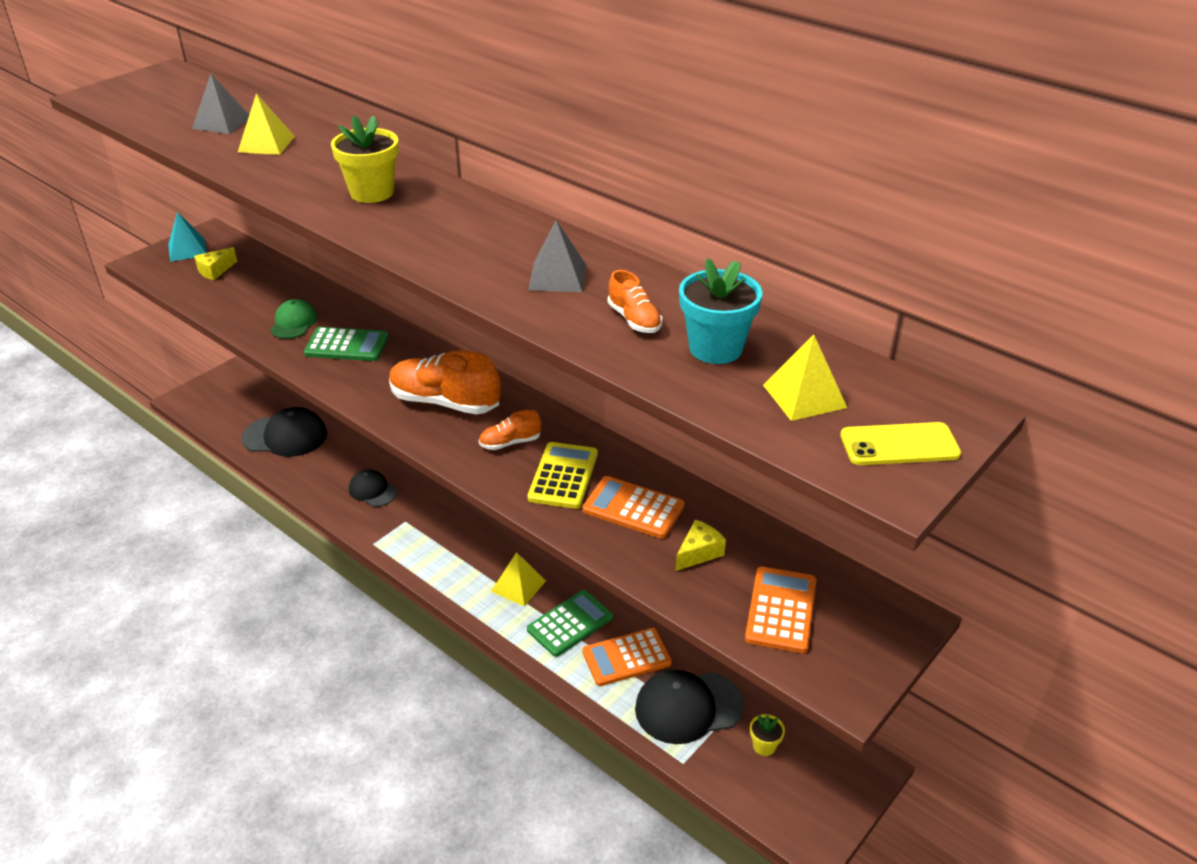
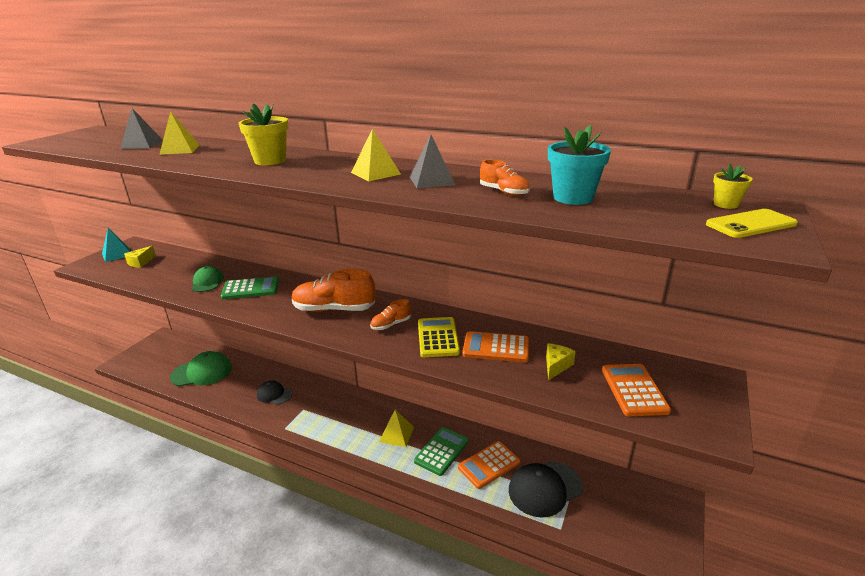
camera: 15 degrees left, 10 degrees down
(285, 436) = (202, 372): black cap -> green cap
(764, 746) = (606, 502): yellow flower pot -> yellow flower pot (725, 204)
(804, 396) = (658, 211): yellow pyramid -> yellow pyramid (375, 173)

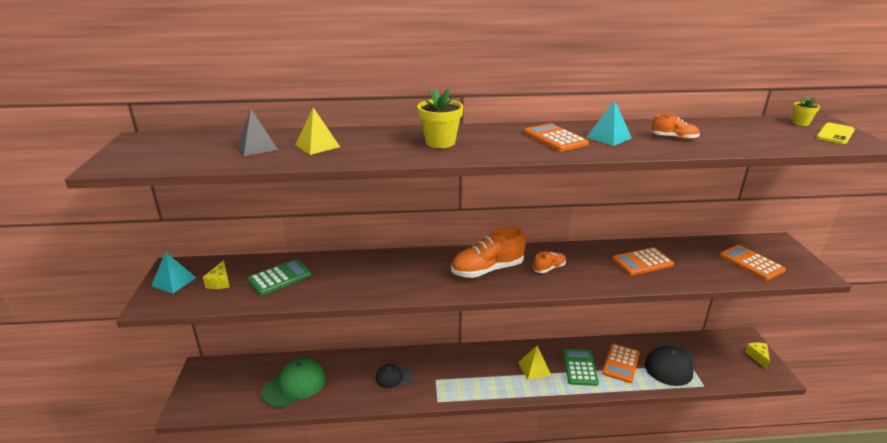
camera: 30 degrees left, 0 degrees up
(207, 282) = (331, 280): green cap -> none
(250, 289) = (385, 274): green calculator -> green calculator (280, 277)
(375, 173) = (555, 138): yellow pyramid -> orange calculator
(391, 324) = (549, 268): orange shoe -> orange shoe turned 150 degrees counterclockwise
(432, 180) = (609, 137): grey pyramid -> turquoise pyramid
(438, 337) = (595, 267): yellow calculator -> none
(556, 366) = (692, 262): yellow cheese -> yellow cheese (758, 357)
(573, 198) = (720, 134): turquoise flower pot -> none

